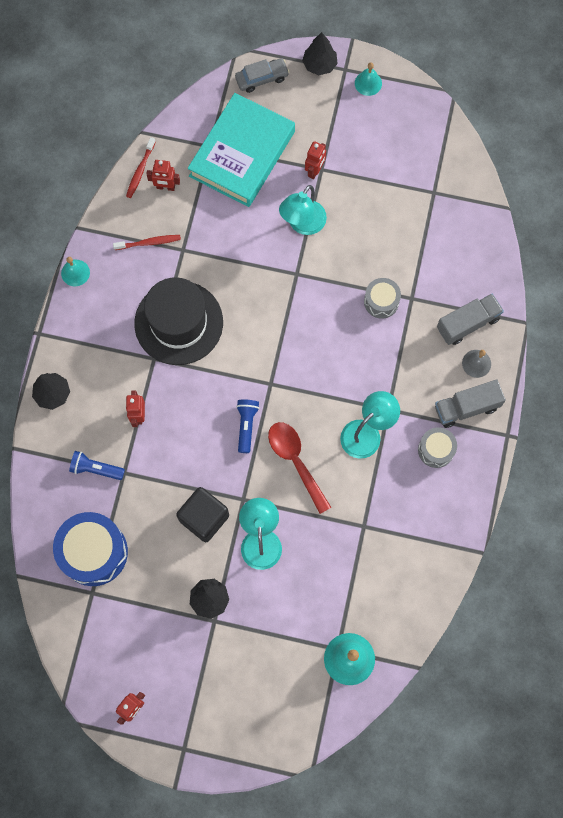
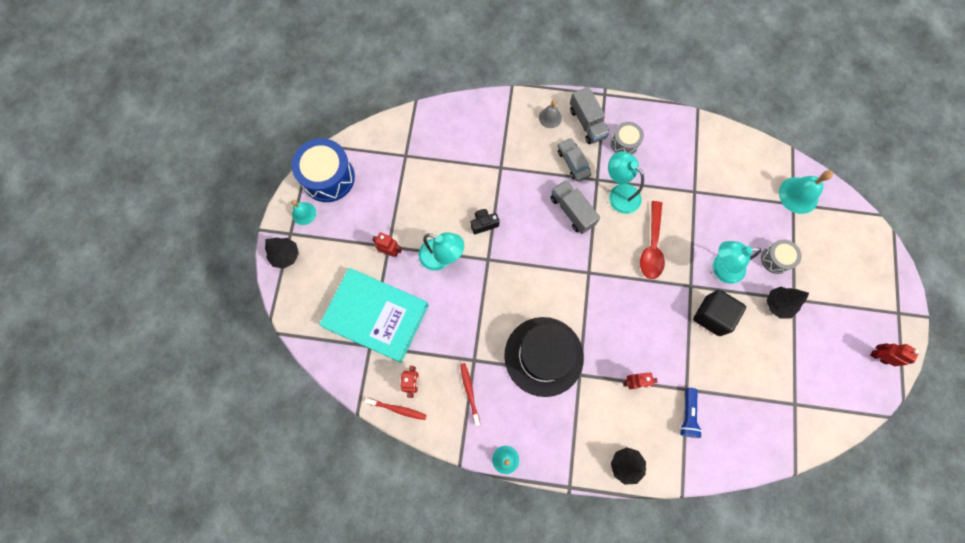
camera: 95 degrees left, 0 degrees up
(94, 552) = (760, 407): blue drum -> blue drum (328, 177)
(246, 426) = (628, 289): blue flashlight -> none
(262, 78) = (299, 305): grey car -> grey car (573, 162)
(295, 461) = (651, 247): red spoon -> red spoon turned 45 degrees counterclockwise
(340, 273) = (484, 224): none -> black camera
(381, 302) = (506, 190): grey drum -> grey drum (776, 259)
(467, 323) = (518, 125): grey truck -> grey truck (572, 211)

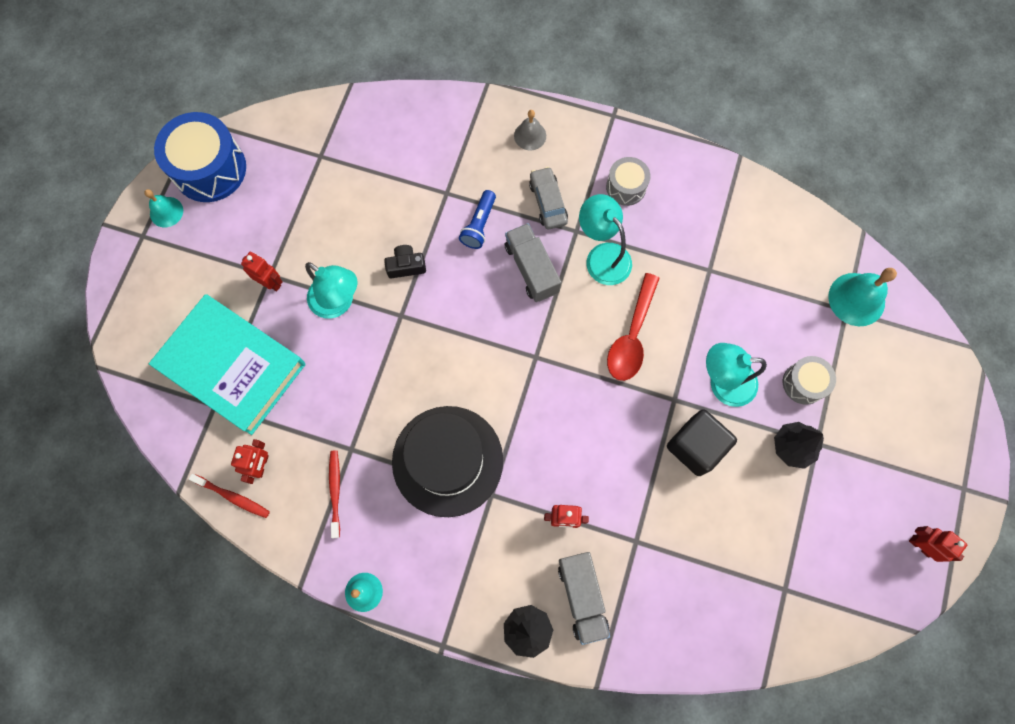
camera: 10 degrees right, 0 degrees up
(285, 255) = (129, 264): black tree -> none
(587, 123) = (580, 151): grey truck -> grey truck (582, 596)
(687, 415) = (629, 577): blue flashlight -> blue flashlight (479, 225)

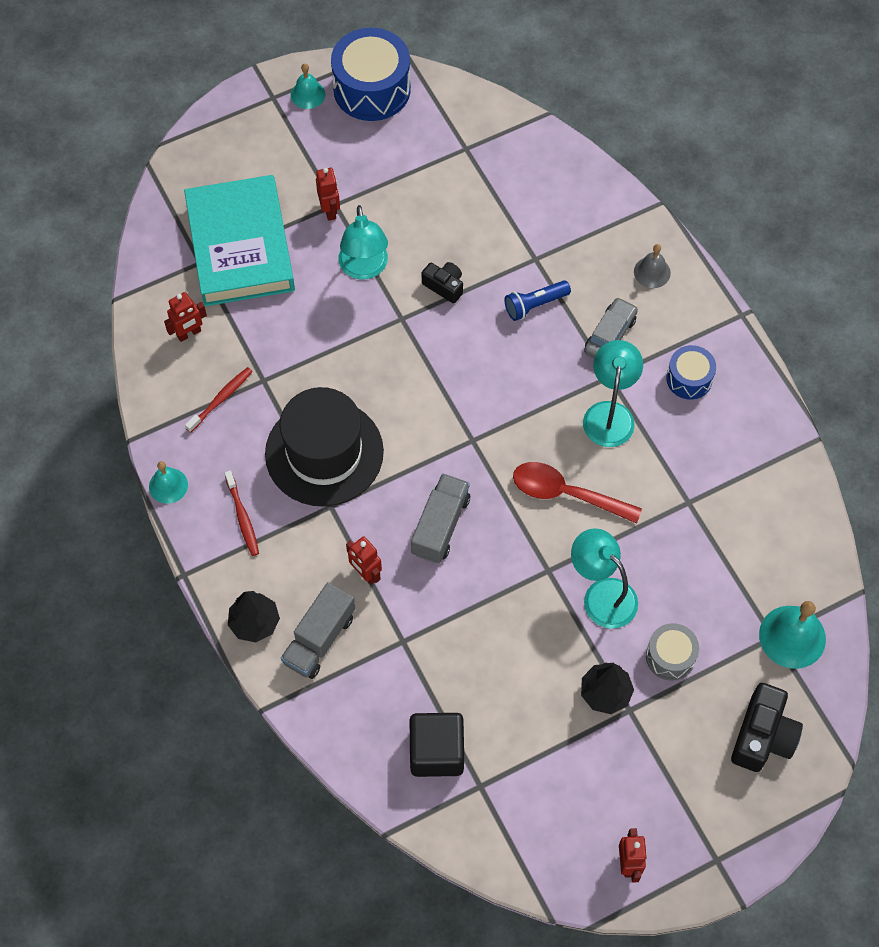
camera: 45 degrees right, 10 degrees down
(233, 497) = (147, 337): red toothbrush -> red toothbrush (242, 517)
(531, 269) = (541, 373): grey truck -> grey truck (440, 526)
(626, 187) = (689, 379): grey drum -> blue drum
(631, 336) = (566, 494): red spoon -> red spoon turned 45 degrees clockwise
(695, 446) = (526, 619): black cube -> black cube (436, 752)
(906, 381) = (762, 736): none -> black camera

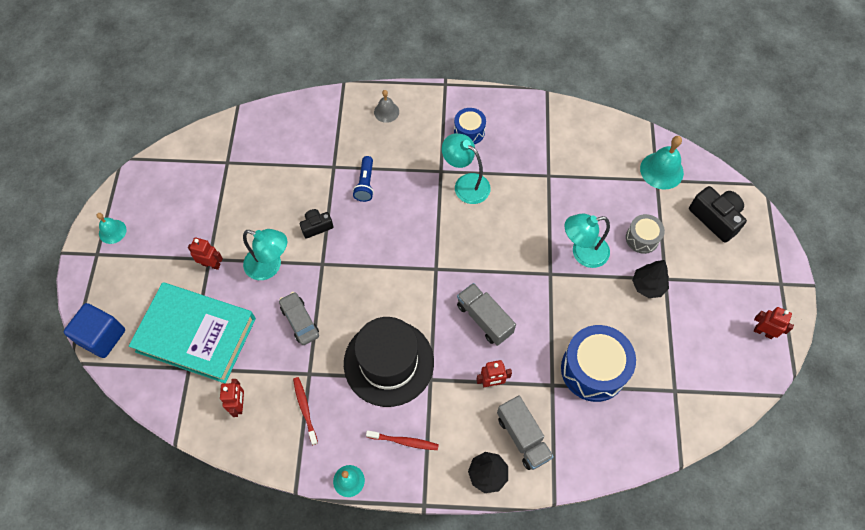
camera: 60 degrees left, 0 degrees up
(185, 162) = (102, 337): none -> blue cube
(372, 89) = (140, 191): blue drum -> blue drum (593, 369)
(436, 752) = (639, 404): black cube -> none
(566, 494) = (504, 236): red spoon -> none
(610, 335) = (413, 155): grey car -> grey car (300, 321)

